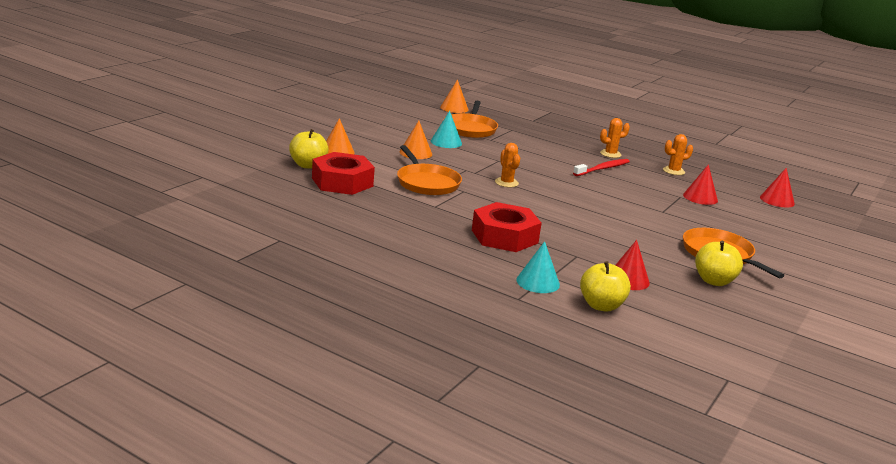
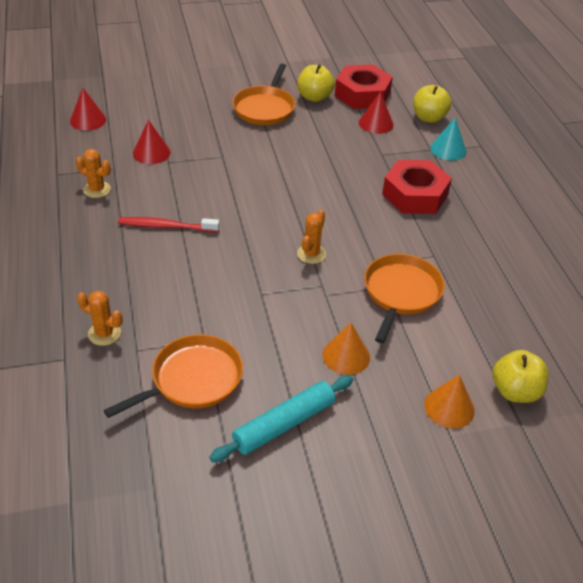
camera: 135 degrees left, 20 degrees up
(342, 182) = (498, 337): red nut -> red nut (362, 94)
(408, 128) = (284, 424): none -> turquoise rolling pin
(446, 142) = (274, 362): turquoise cone -> none
(454, 108) = (125, 456): orange cone -> none
(610, 154) = (107, 243): orange cactus -> orange cactus (104, 333)

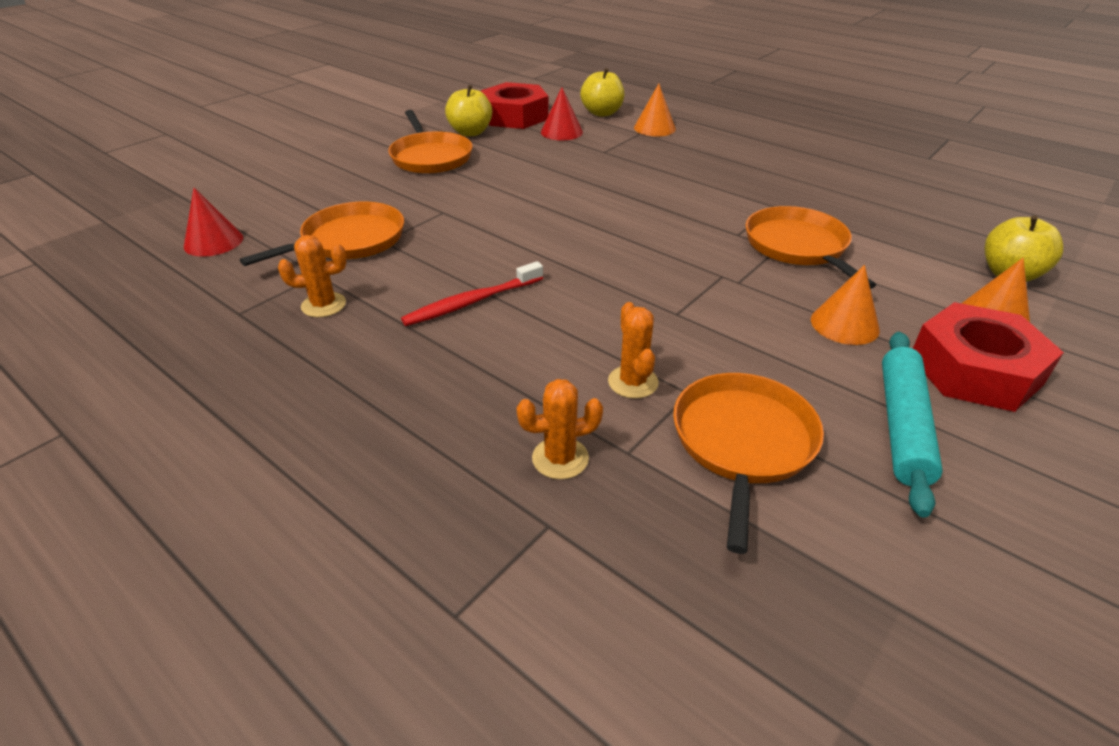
camera: 35 degrees left, 5 degrees down
(151, 152) = (349, 241): red cone -> orange pan
(311, 254) = (668, 254): orange cactus -> orange cactus (633, 382)
(415, 195) = (682, 169): red nut -> red nut (975, 370)
(448, 149) = (654, 128): turquoise cone -> orange cone

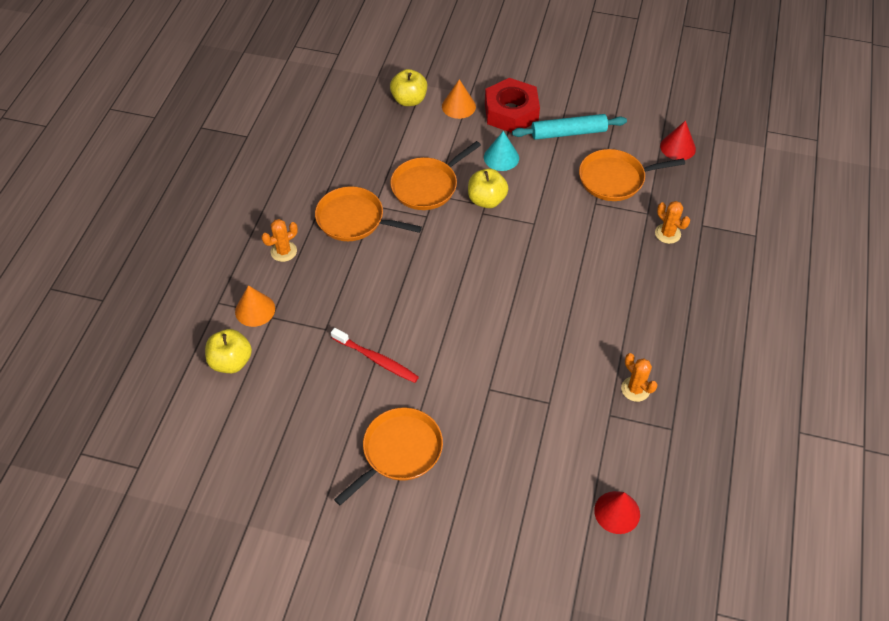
camera: 115 degrees left, 15 degrees up
(349, 241) = (561, 424): orange pan -> orange pan (354, 219)
(470, 132) = (328, 449): yellow apple -> yellow apple (486, 200)
(472, 302) = (583, 317): red toothbrush -> red toothbrush (376, 359)
(515, 116) = (270, 431): red nut -> none
(561, 132) = (294, 376): red cone -> red cone (678, 147)
(633, 382) = (602, 225): orange cactus -> orange cactus (283, 251)
(844, 324) = (501, 157): orange cone -> turquoise cone

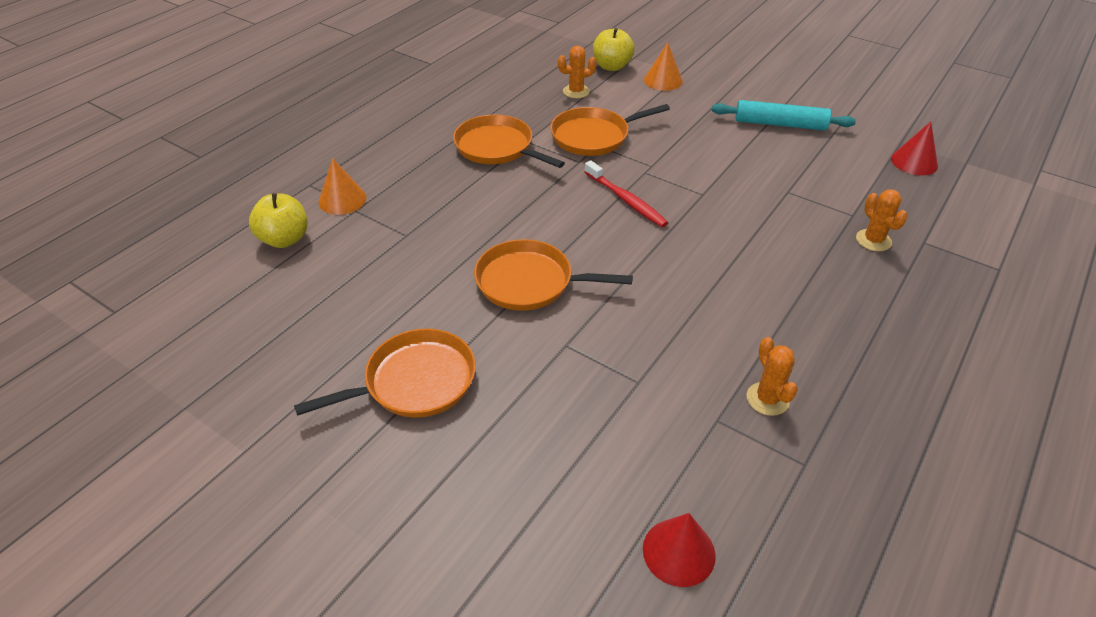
camera: 20 degrees right, 10 degrees down
(283, 251) = (406, 158): orange cactus -> orange cactus (576, 91)
(376, 359) = (445, 278): red toothbrush -> red toothbrush (625, 200)
(486, 200) = (655, 162): yellow apple -> none
(501, 157) = (690, 129): turquoise cone -> none
(511, 112) = (720, 95): red nut -> none
(615, 179) = (822, 175): orange pan -> orange pan (530, 282)

